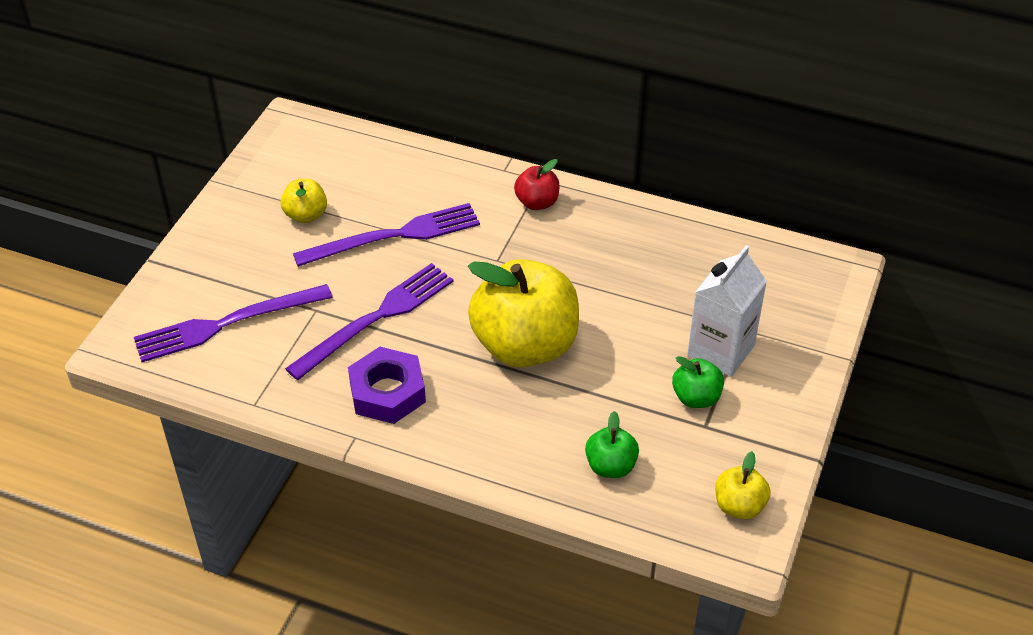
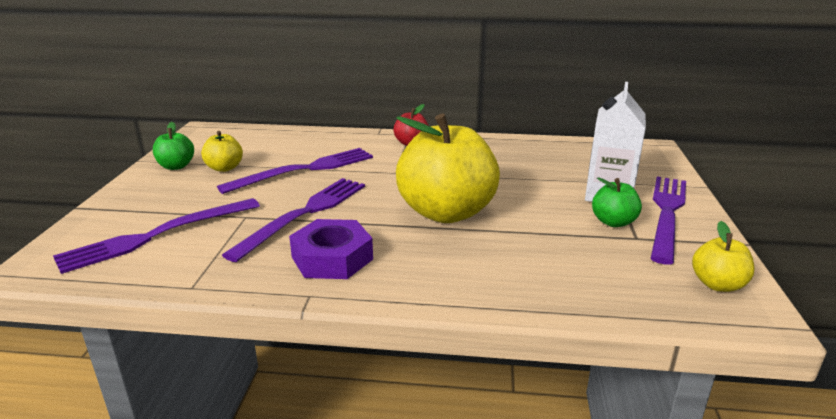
camera: 15 degrees left, 20 degrees down
(610, 466) = (577, 276): green apple -> green apple (176, 166)
(765, 396) = (667, 213): none -> purple fork

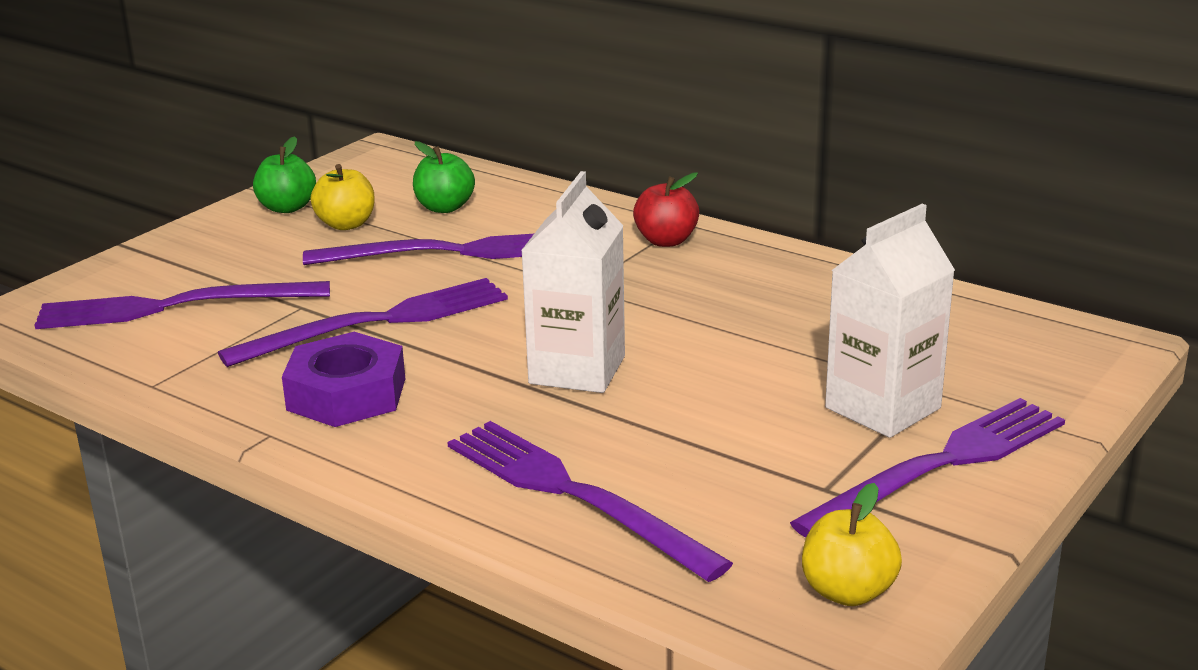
camera: 30 degrees right, 0 degrees up
(446, 212) = (577, 370): yellow apple -> white carton
(529, 277) = (574, 495): none -> purple fork
(613, 222) = (822, 454): green apple -> green apple (444, 207)

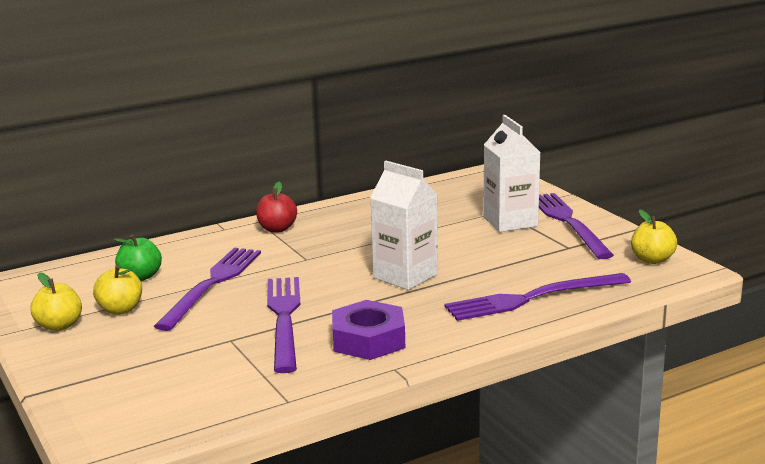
camera: 65 degrees left, 5 degrees down
(173, 306) = (174, 383): purple fork -> none
(287, 208) = (59, 326): green apple -> yellow apple

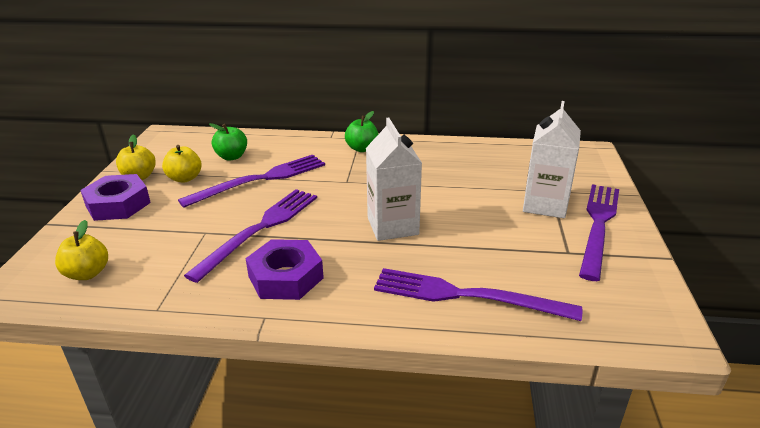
camera: 35 degrees right, 10 degrees up
(84, 353) = (118, 204): none -> purple nut
(277, 229) = (362, 148): red apple -> green apple
(652, 260) = (638, 302): yellow apple -> yellow apple (87, 273)

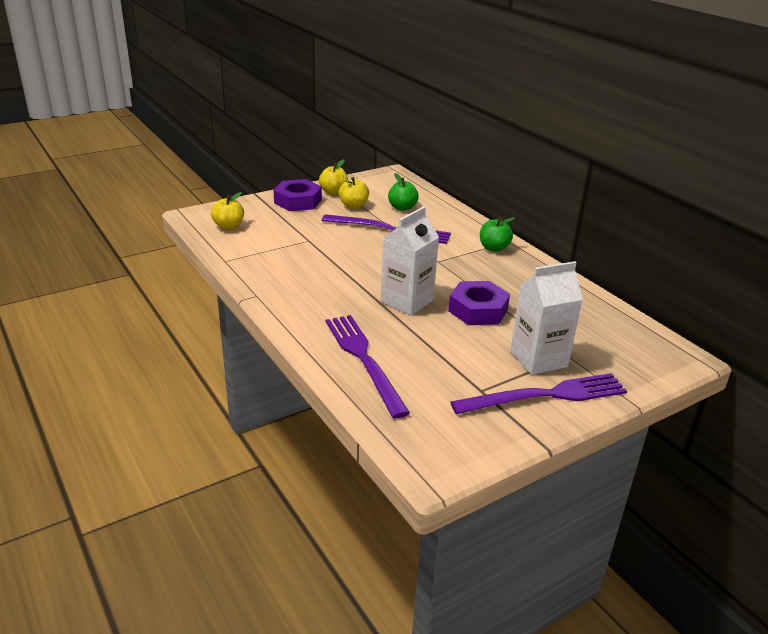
camera: 50 degrees right, 0 degrees up
(260, 229) = (335, 256): purple fork -> none
(285, 277) = (299, 286): purple nut -> purple nut (478, 310)

